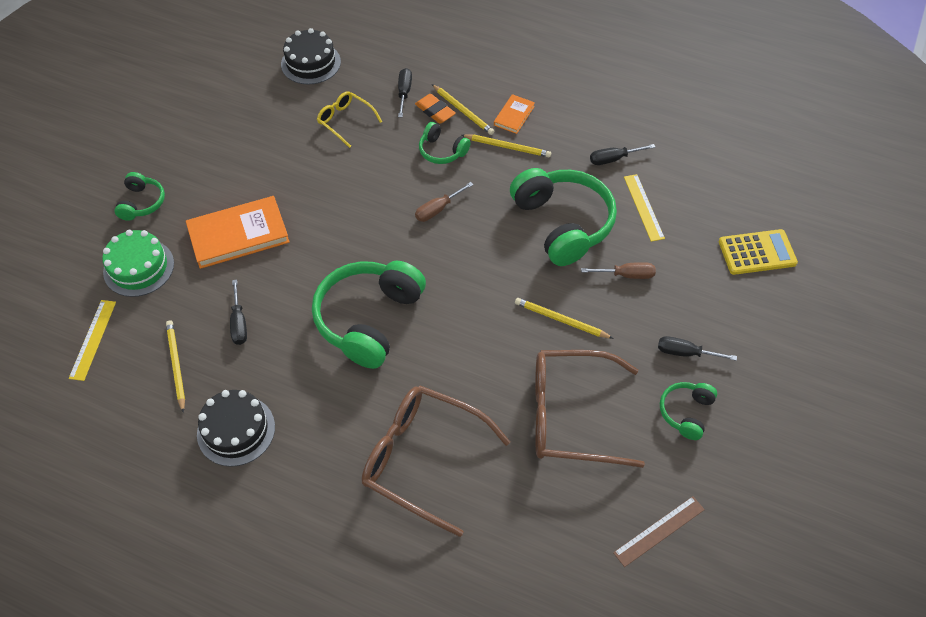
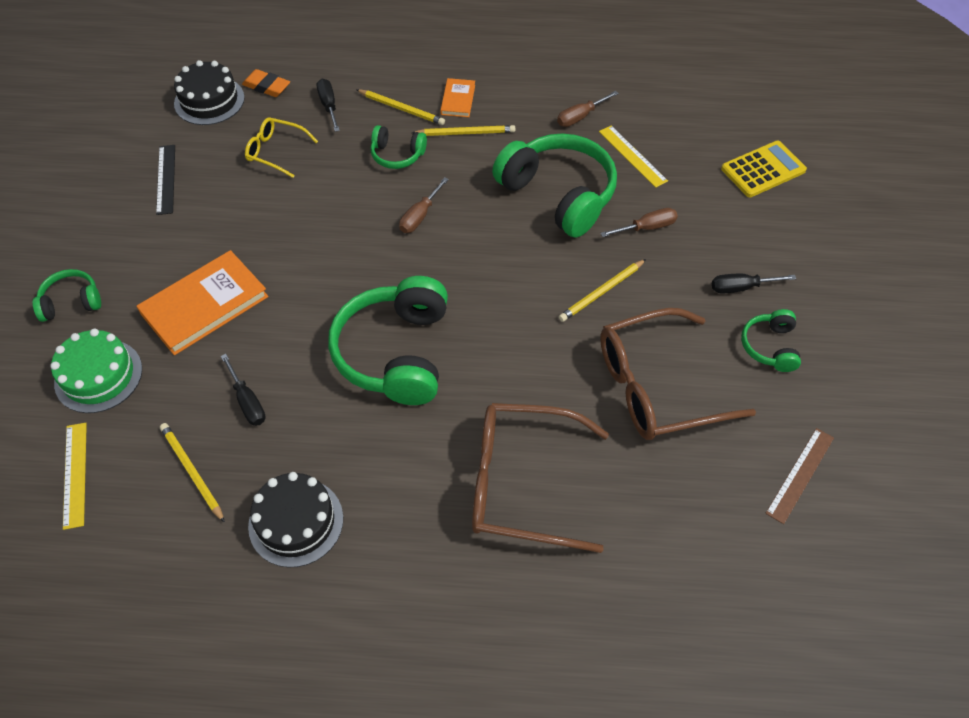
camera: 20 degrees left, 0 degrees up
(142, 203) = (71, 302): green headphones -> green headphones turned 90 degrees counterclockwise
(251, 121) = (166, 179): none -> black ruler
(435, 111) = (371, 116): orange eraser -> orange eraser (266, 87)
(561, 320) = (602, 292): yellow pencil -> yellow pencil turned 45 degrees counterclockwise
(613, 159) = (580, 117): black screwdriver -> brown screwdriver

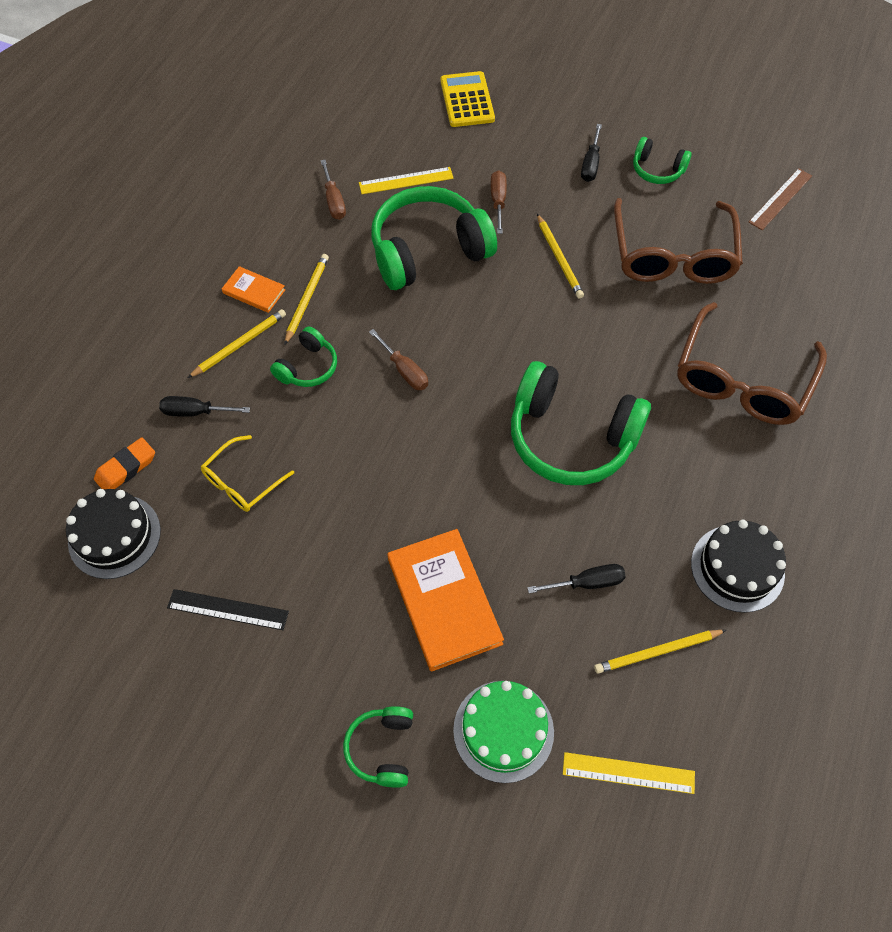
camera: 70 degrees left, 5 degrees up
(800, 475) = (780, 199): brown ruler -> brown ruler turned 75 degrees clockwise

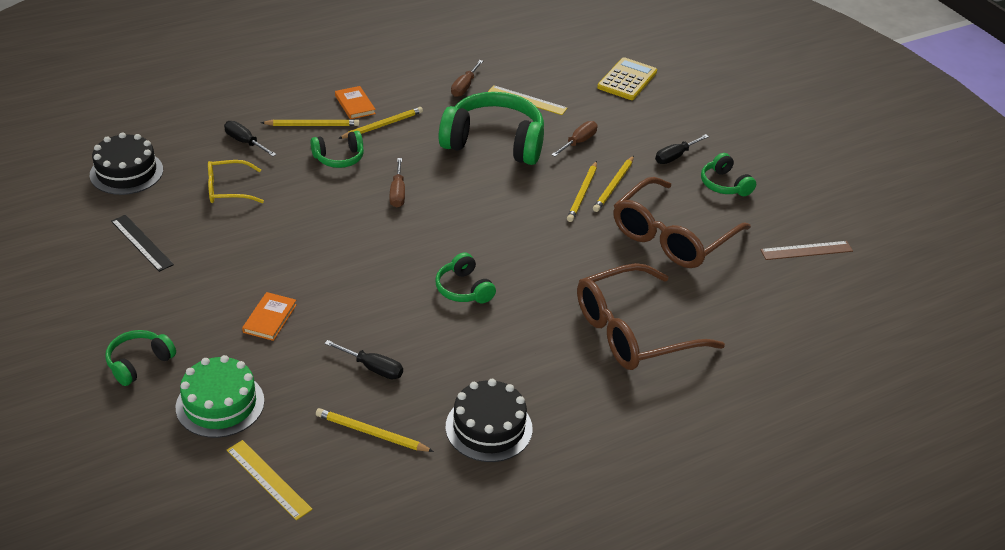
camera: 35 degrees right, 20 degrees down
(126, 468) = (173, 146): orange eraser -> none
(444, 601) = (270, 318): orange book -> orange book, size x0.51
(571, 437) = (464, 289): green headphones -> green headphones, size x0.49
(575, 231) = (614, 186): none -> yellow pencil

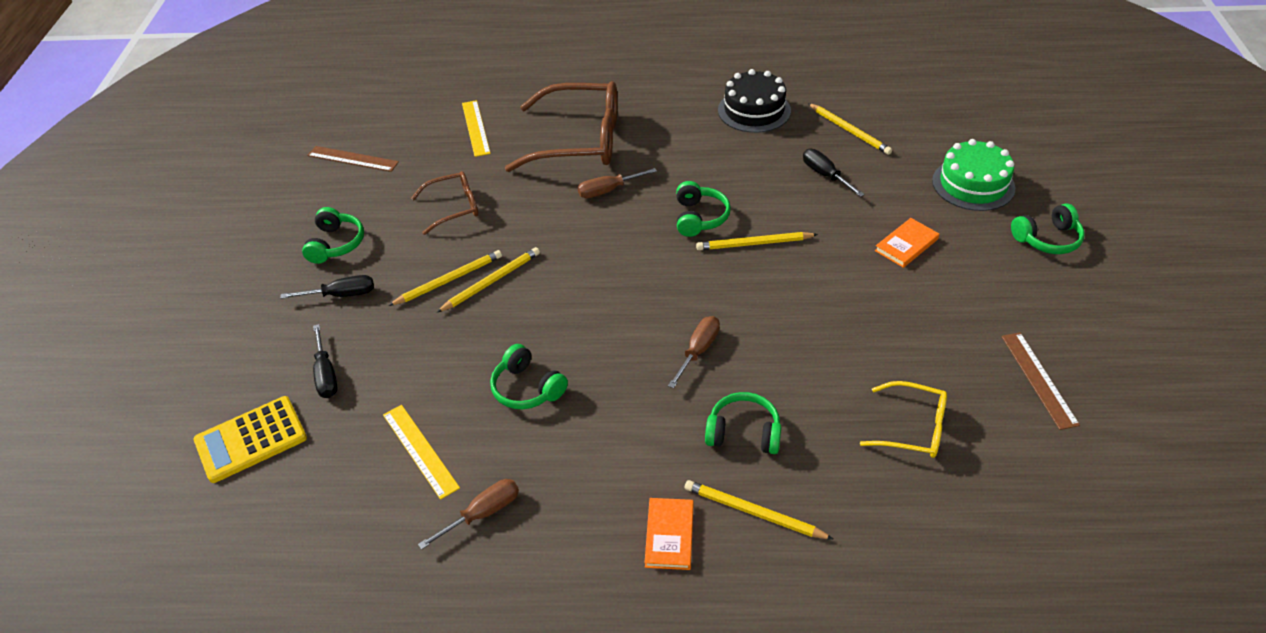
camera: 145 degrees left, 5 degrees up
(126, 172) = (1057, 511): black cake -> none
(142, 242) = (1038, 379): black ruler -> brown ruler
(245, 142) = (867, 512): black screwdriver -> black screwdriver (326, 374)
(268, 479) = (944, 124): yellow ruler -> yellow ruler (475, 128)
(382, 125) = (652, 474): yellow pencil -> yellow pencil (754, 244)
(494, 143) = (527, 388): green headphones -> green headphones, size x0.49
(578, 142) = (426, 353): brown screwdriver -> brown screwdriver (608, 190)
(672, 236) = (453, 207): brown glasses -> brown glasses, size x0.52

